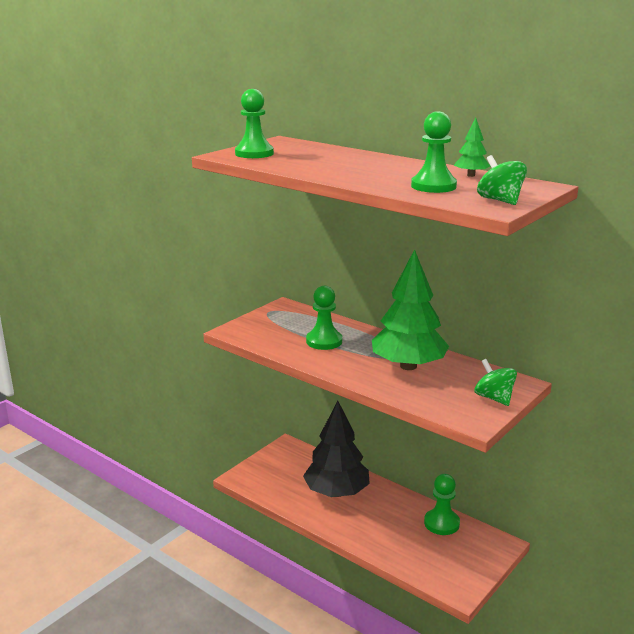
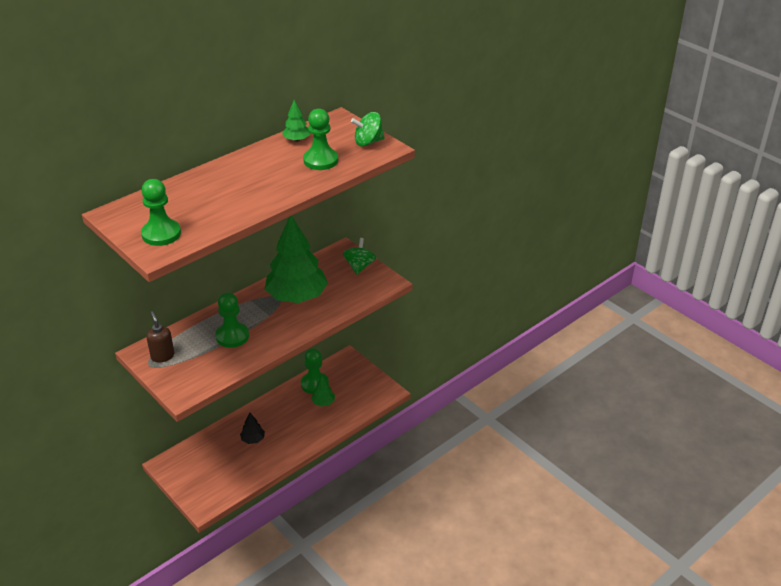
camera: 80 degrees left, 15 degrees up
(282, 315) = (162, 356): none -> brown soap dispenser
(336, 492) = (253, 439): black tree -> black tree, size x0.42
(413, 535) = (323, 402): none -> green tree
(494, 398) = (359, 266): green spinning top -> green spinning top turned 120 degrees clockwise

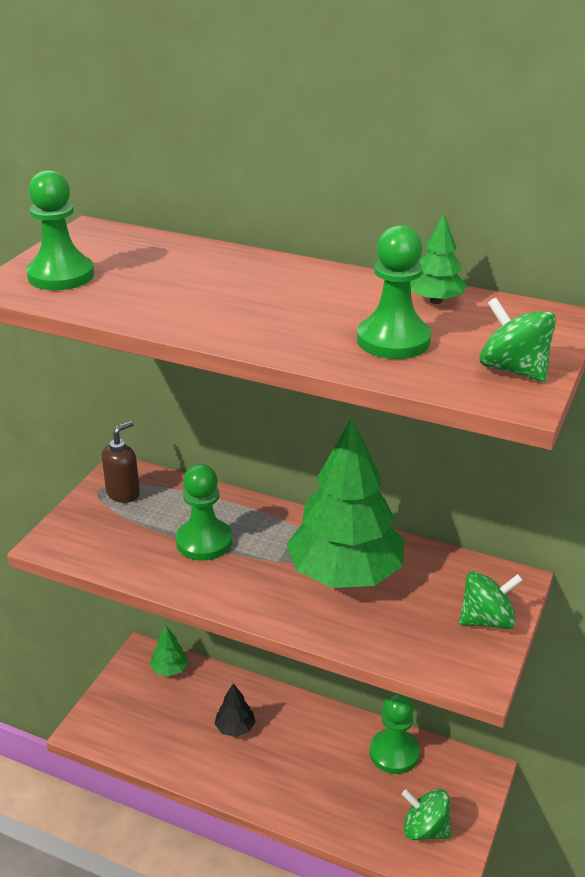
camera: 65 degrees right, 5 degrees down
(323, 402) = (362, 783): green tree -> green tree (169, 669)
(363, 391) = (425, 829): none -> green spinning top

